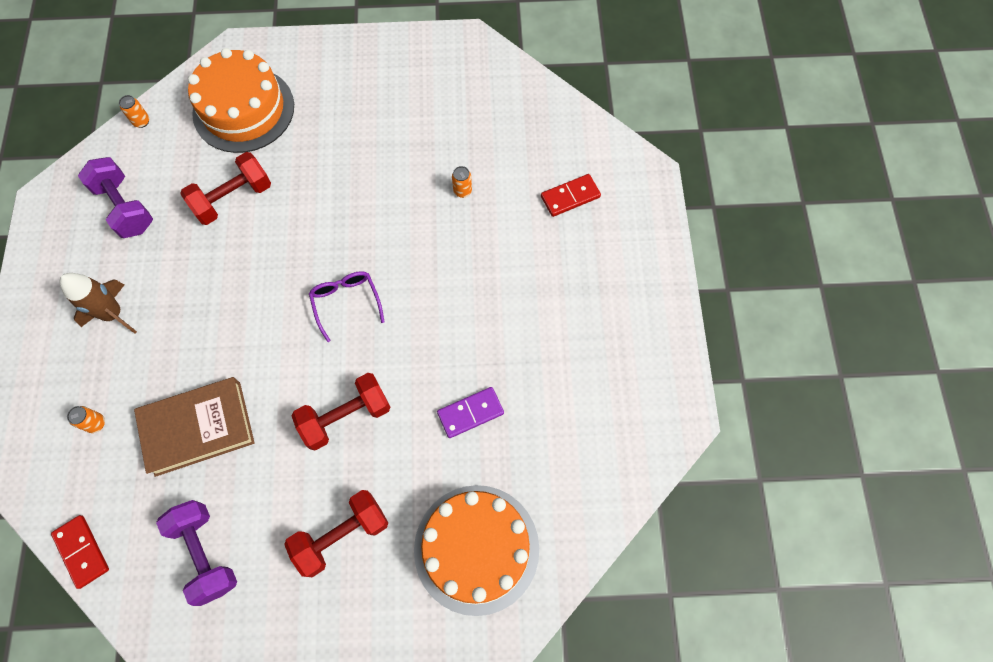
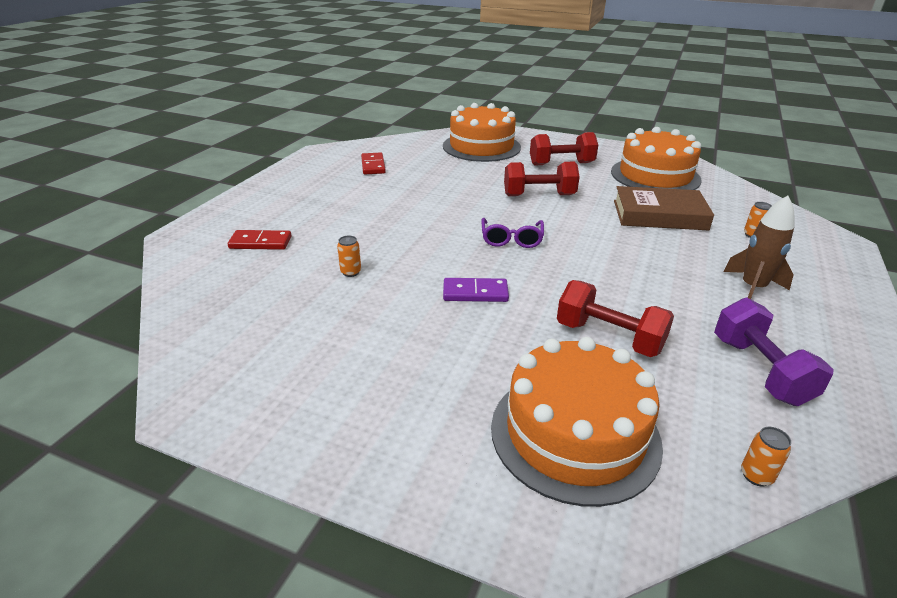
camera: 155 degrees left, 35 degrees down
(82, 551) = (748, 192): red domino -> red domino (373, 165)
(206, 553) = (655, 176): purple dumbbell -> orange cake
(233, 198) = (609, 338): red dumbbell -> red dumbbell turned 45 degrees clockwise
(470, 413) = (449, 178): purple domino -> purple domino (475, 293)

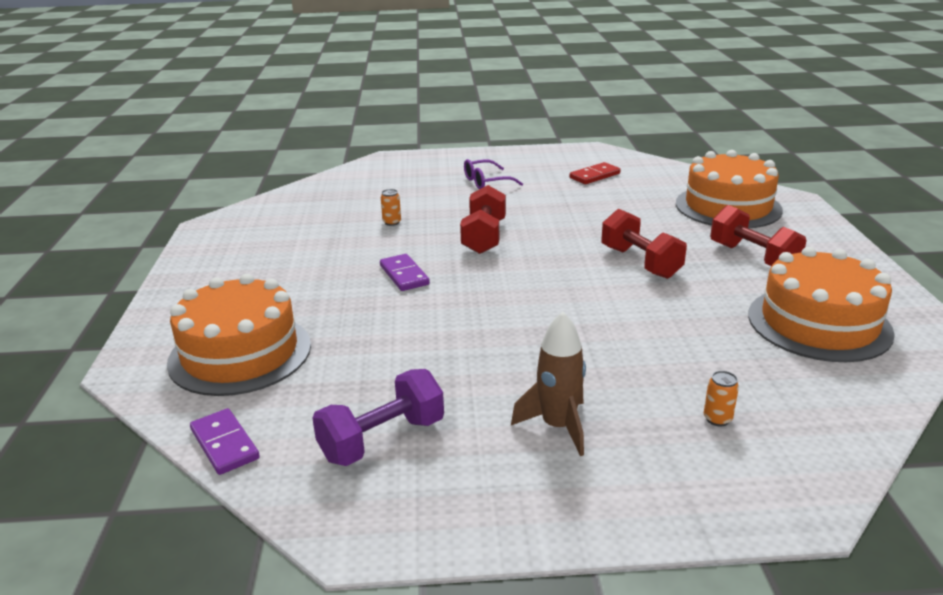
camera: 65 degrees right, 5 degrees down
(260, 242) = (404, 182): red domino -> none
(511, 239) = (519, 269): purple glasses -> purple glasses (486, 182)
(609, 338) = (380, 348): red dumbbell -> red dumbbell (484, 237)
(659, 215) = (689, 342): brown book -> none
(756, 476) = (224, 444): orange can -> purple domino

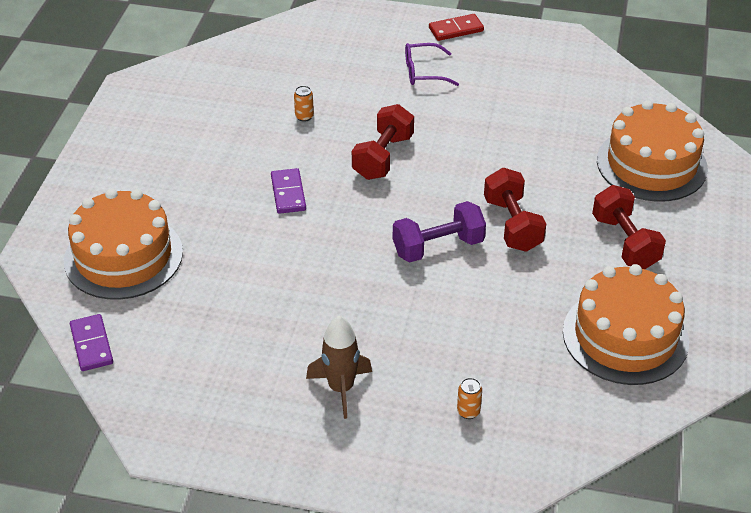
camera: 15 degrees right, 15 degrees up
(382, 440) = (205, 368): purple dumbbell -> purple dumbbell (438, 247)
(594, 176) = (542, 85): red domino -> red domino (456, 29)

